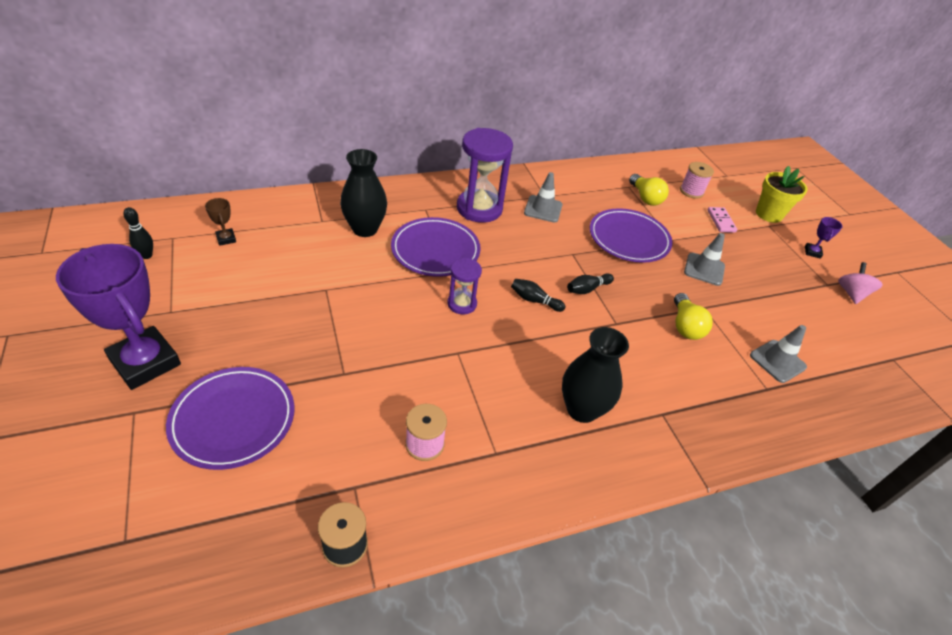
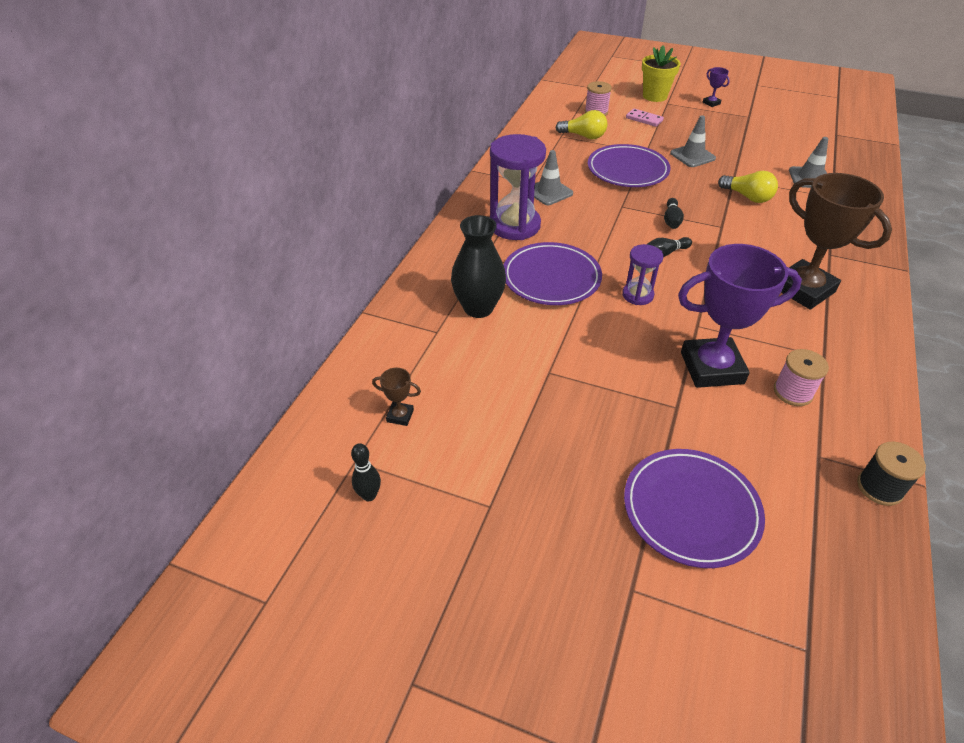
camera: 45 degrees left, 0 degrees up
(145, 362) = (559, 555): purple trophy -> purple trophy (712, 368)
(582, 409) = (803, 289): black vase -> brown trophy
(851, 294) = (765, 113): pink spinning top -> none

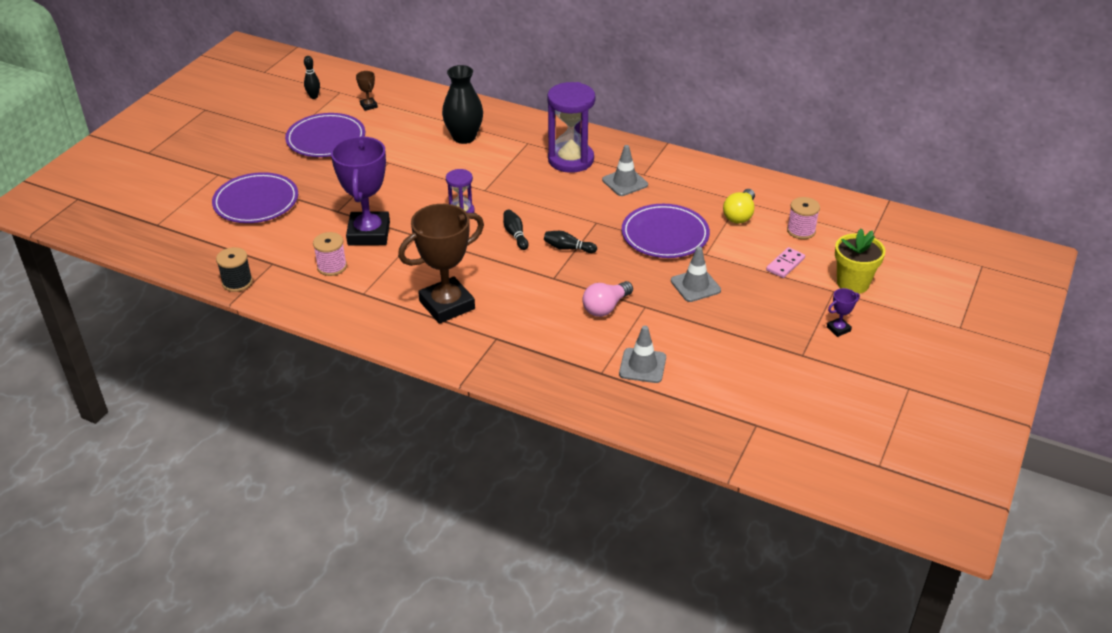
camera: 95 degrees right, 5 degrees down
(400, 416) = (368, 106): brown trophy -> brown trophy turned 45 degrees counterclockwise
(551, 278) = (493, 172): purple plate -> purple plate (326, 139)
(747, 197) = (606, 307): yellow light bulb -> pink light bulb

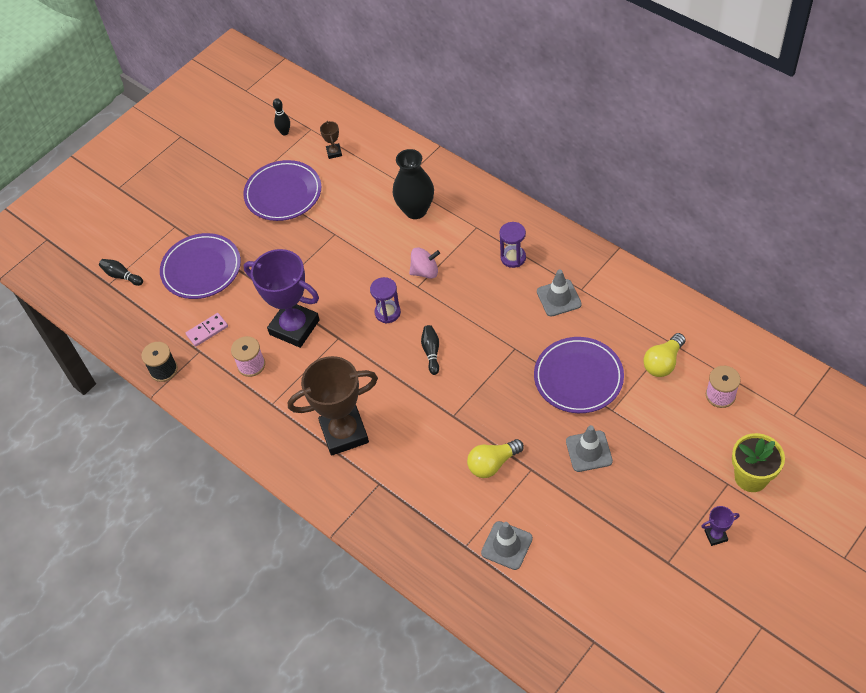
camera: 20 degrees right, 15 degrees up
(368, 233) = (294, 327): purple trophy -> purple trophy turned 75 degrees counterclockwise
(488, 179) = (425, 271): none -> pink spinning top
(568, 248) = (477, 379): black bowling pin -> black bowling pin (121, 276)
(571, 160) = (513, 258): purple hourglass -> purple hourglass, size x0.54
(606, 307) = (492, 464): pink light bulb -> yellow light bulb
(785, 264) = (689, 439): pink domino -> pink domino (207, 331)

